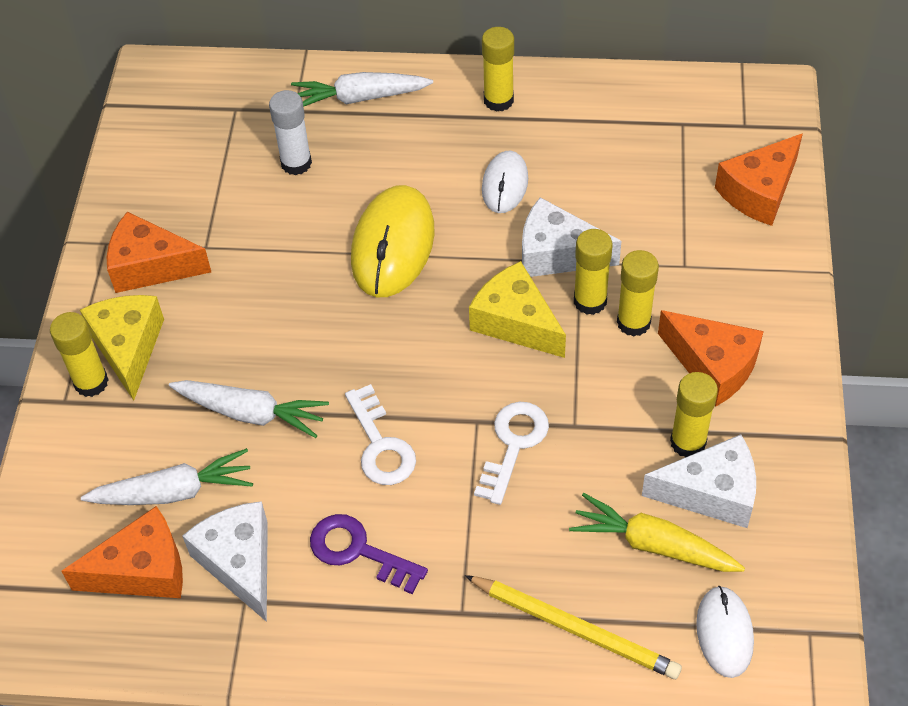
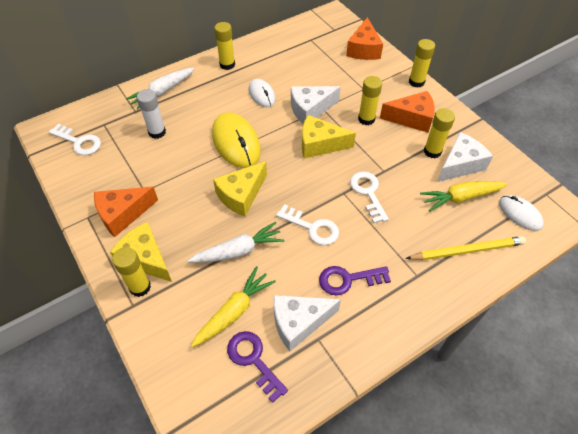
camera: 40 degrees left, 0 degrees up
(142, 570) = (253, 360): orange cheese -> purple key
(174, 492) = (234, 311): white carrot -> yellow carrot
(181, 119) = (79, 142): none -> white key
(240, 563) = (299, 322): white cheese -> white cheese turned 45 degrees counterclockwise
(326, 333) = (241, 195): none -> yellow cheese
(590, 301) = (341, 120): yellow glue stick -> yellow glue stick (416, 82)

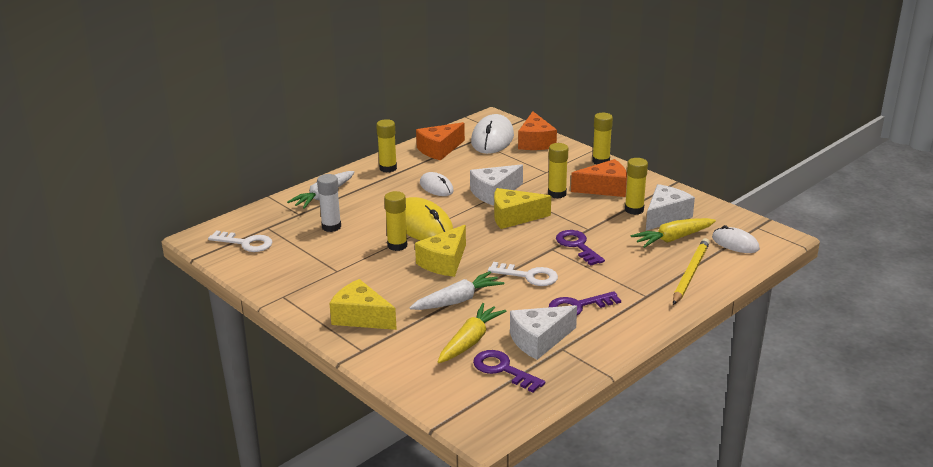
camera: 10 degrees left, 25 degrees down
(123, 214) = (321, 290): orange cheese -> orange cheese (439, 149)
(140, 287) = (364, 337): yellow glue stick -> yellow glue stick (397, 245)
(327, 40) = (492, 138): none -> white mouse
(368, 193) = (577, 246): white key -> purple key
(467, 250) = (690, 273): yellow pencil -> yellow pencil turned 45 degrees counterclockwise

